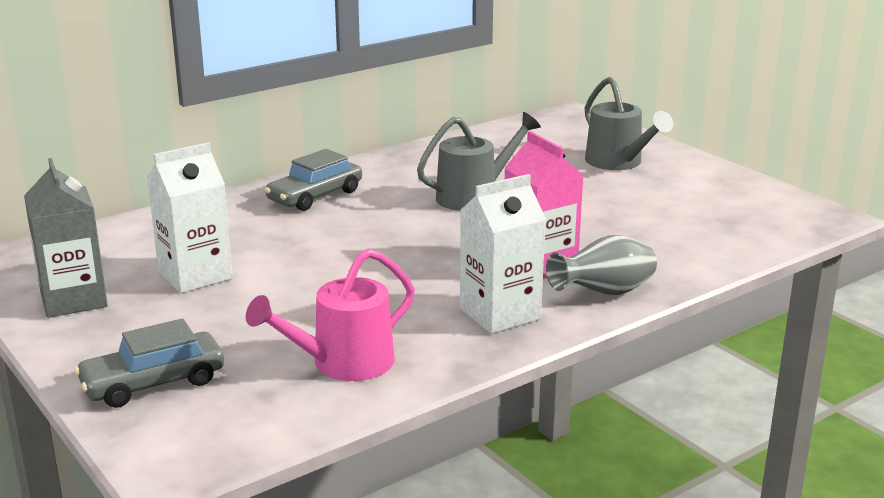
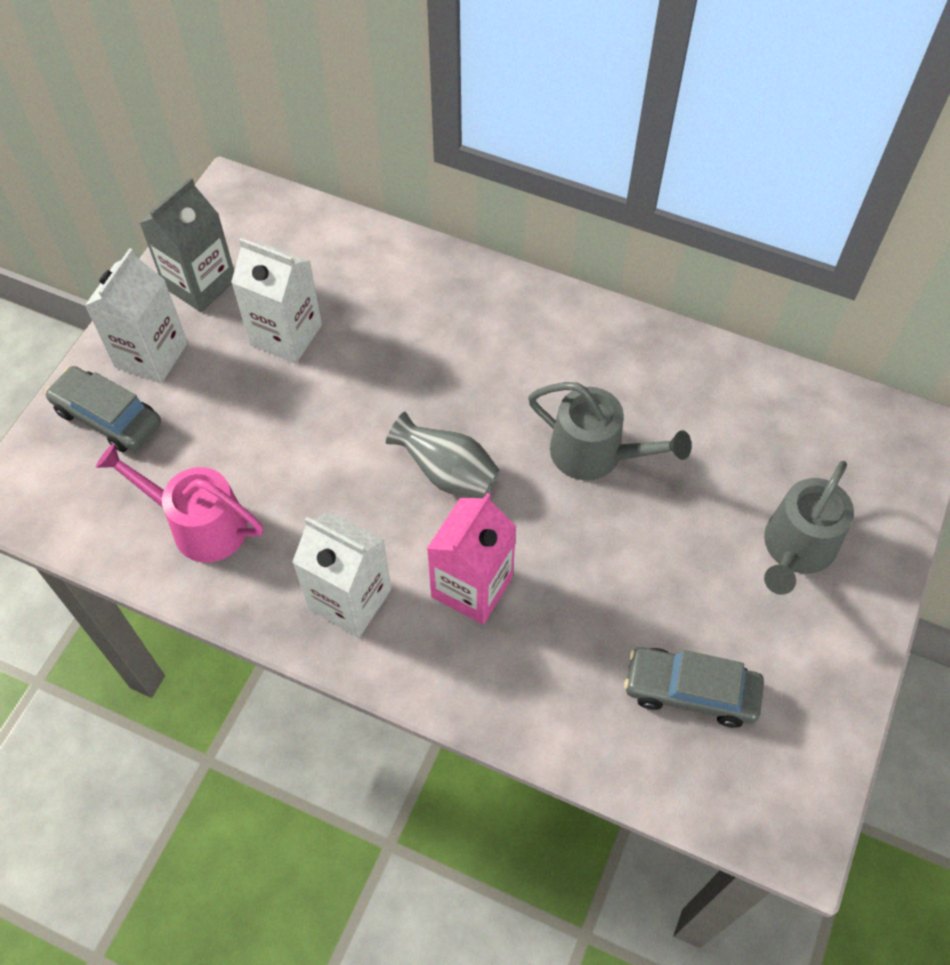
camera: 60 degrees right, 35 degrees up
(115, 342) = (151, 355): none -> white carton
(315, 196) = (501, 323): grey car -> grey car (691, 691)
(604, 293) = (444, 670): grey vase -> grey vase (447, 473)

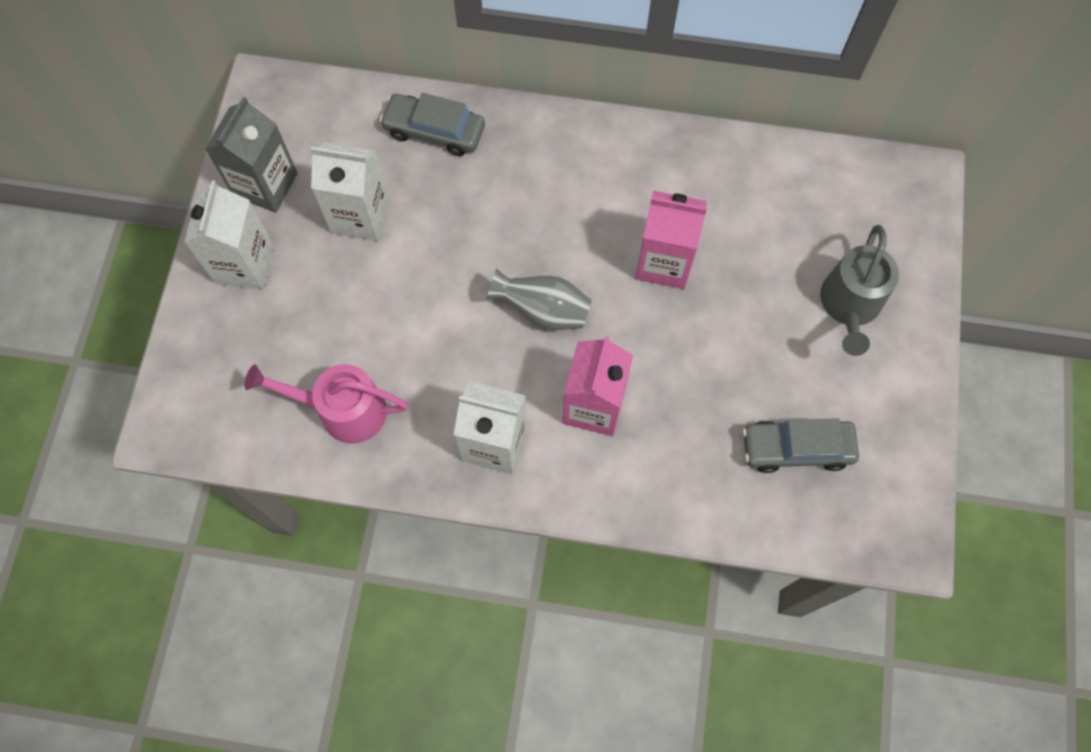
camera: 15 degrees left, 10 degrees up
(107, 417) = (226, 332): grey car -> grey car (434, 131)
(596, 454) = (664, 262): grey watering can -> pink carton

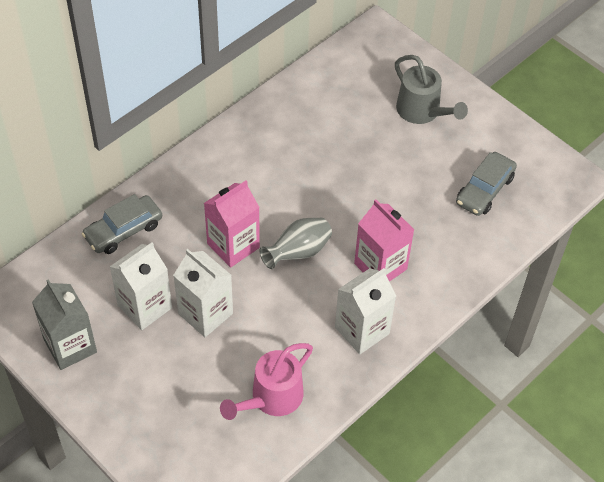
camera: 55 degrees left, 15 degrees down
(244, 264) = (117, 393): white carton -> white carton (205, 313)
(664, 262) = (320, 175): pink carton -> pink carton (233, 245)

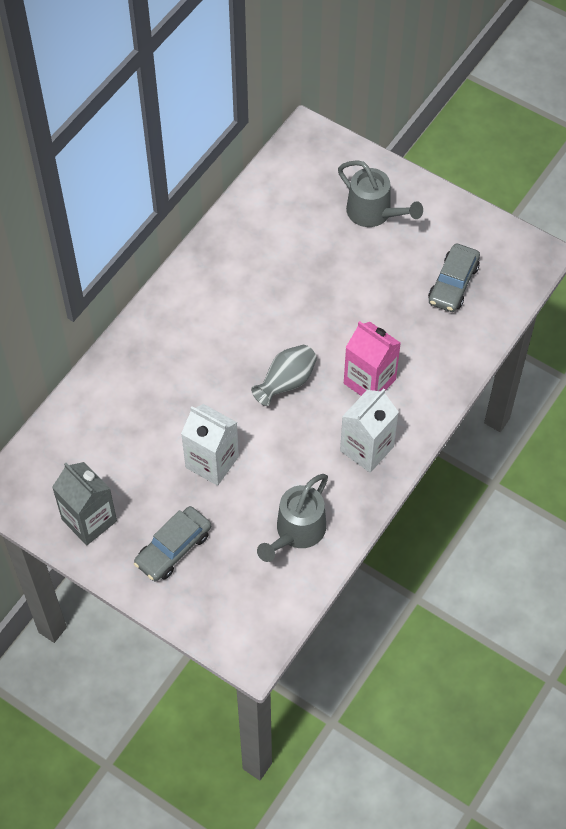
camera: 10 degrees left, 5 degrees up
(123, 230) = (108, 394): grey car -> grey car (173, 548)
(144, 307) = (151, 467): white carton -> none
(233, 245) = (221, 388): pink carton -> none
(271, 398) = (296, 532): pink watering can -> grey watering can

